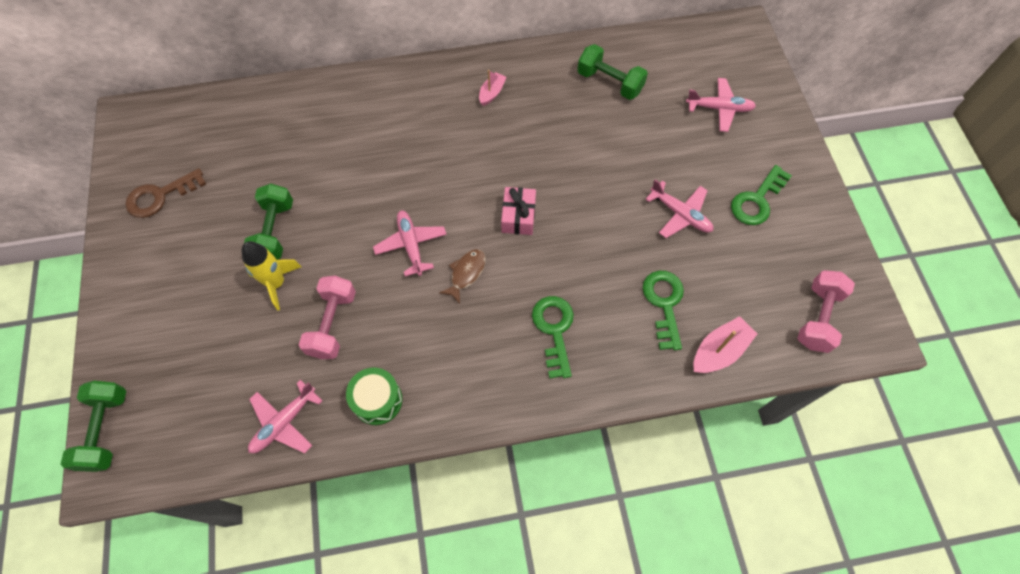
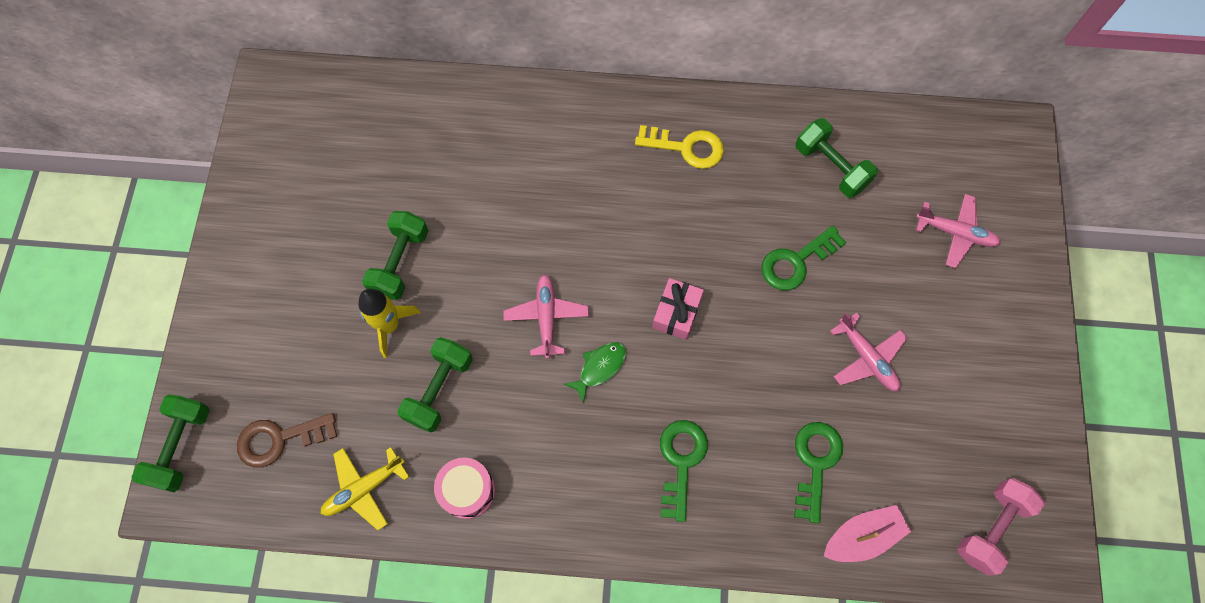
camera: 15 degrees right, 5 degrees up
(160, 196) = (286, 188): brown key -> brown key (279, 439)
(284, 422) = (364, 488): pink plane -> yellow plane
(332, 324) = (439, 389): pink dumbbell -> green dumbbell
(377, 400) = (467, 490): green drum -> pink drum
(466, 273) = (600, 368): brown fish -> green fish
(492, 93) = (686, 147): pink boat -> yellow key
(757, 200) = (964, 363): green key -> green key (796, 262)

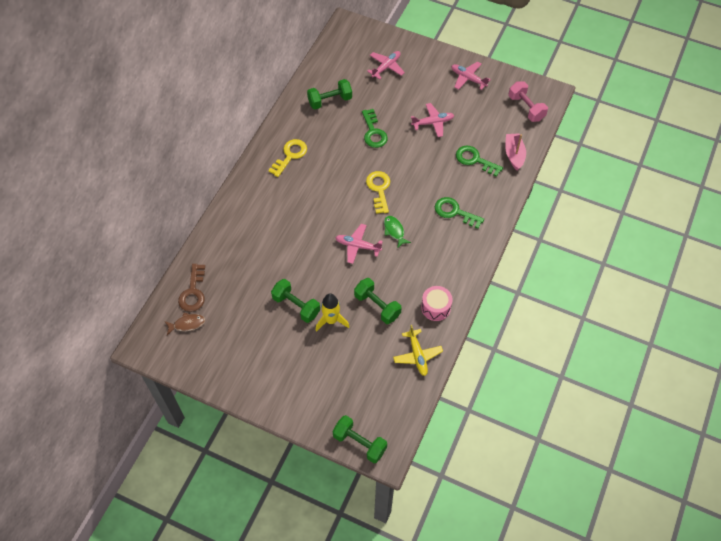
camera: 70 degrees left, 10 degrees down
(279, 439) = (374, 390): brown key -> brown key (193, 292)
(322, 122) = (187, 324): none -> brown fish
(676, 313) = (379, 189): pink gift -> yellow key
(1006, 390) = (468, 78): none -> pink plane

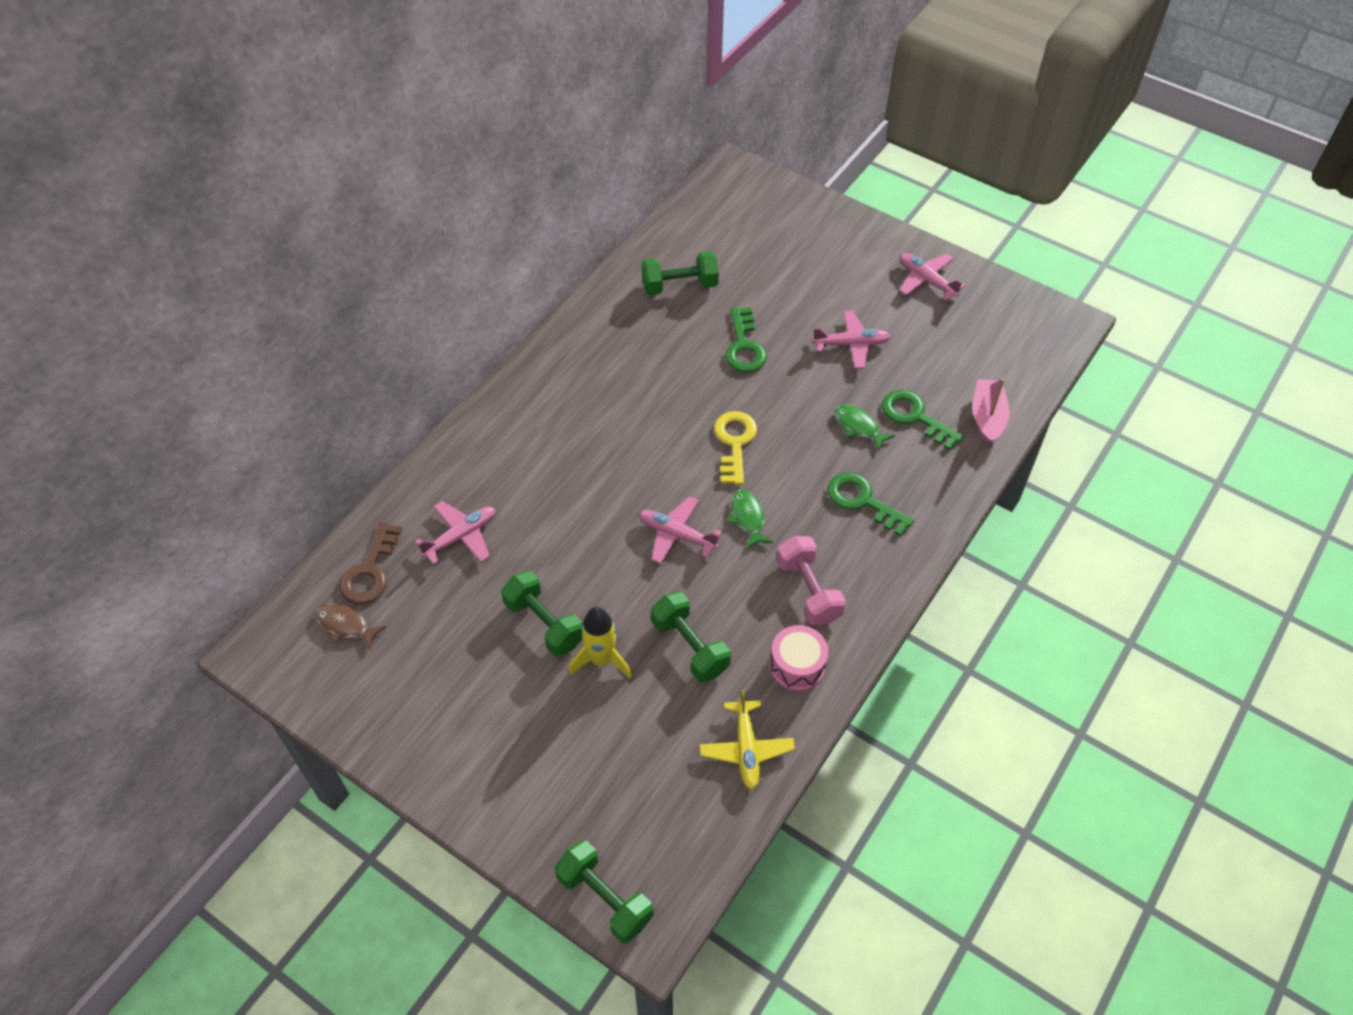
camera: 10 degrees right, 5 degrees down
(187, 324) = (345, 626): brown fish -> brown fish turned 150 degrees counterclockwise
(290, 156) = (592, 365): yellow key -> none
(386, 67) = (787, 244): pink plane -> pink plane (461, 536)
(445, 170) = (858, 427): none -> green fish
(526, 108) = (1021, 342): pink dumbbell -> pink dumbbell (808, 591)

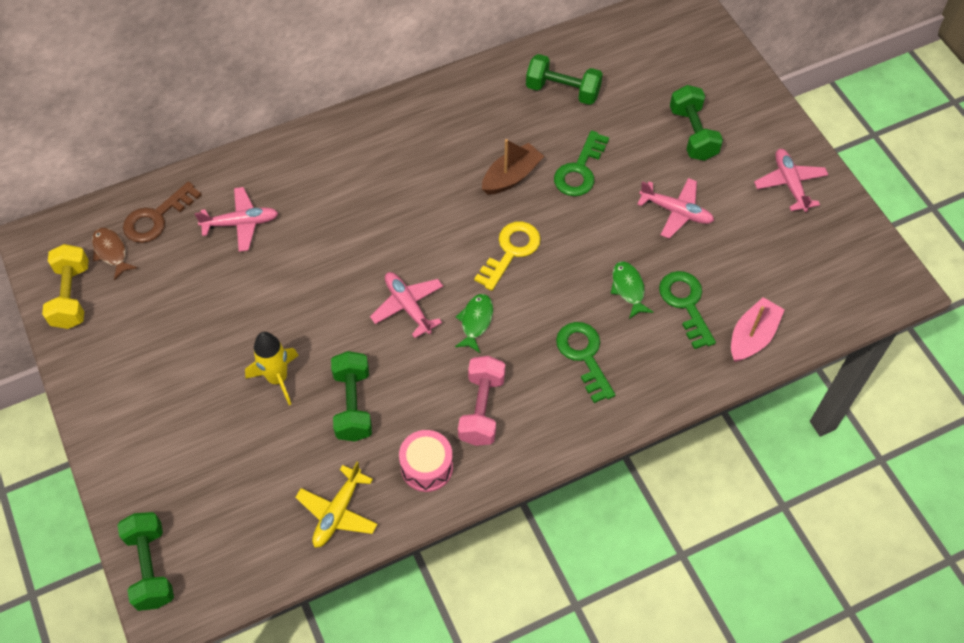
camera: 30 degrees right, 5 degrees up
(333, 687) = (71, 296): none -> yellow dumbbell
(544, 623) = (255, 326): green dumbbell -> green dumbbell (693, 134)
(688, 379) = (511, 176): none -> brown boat

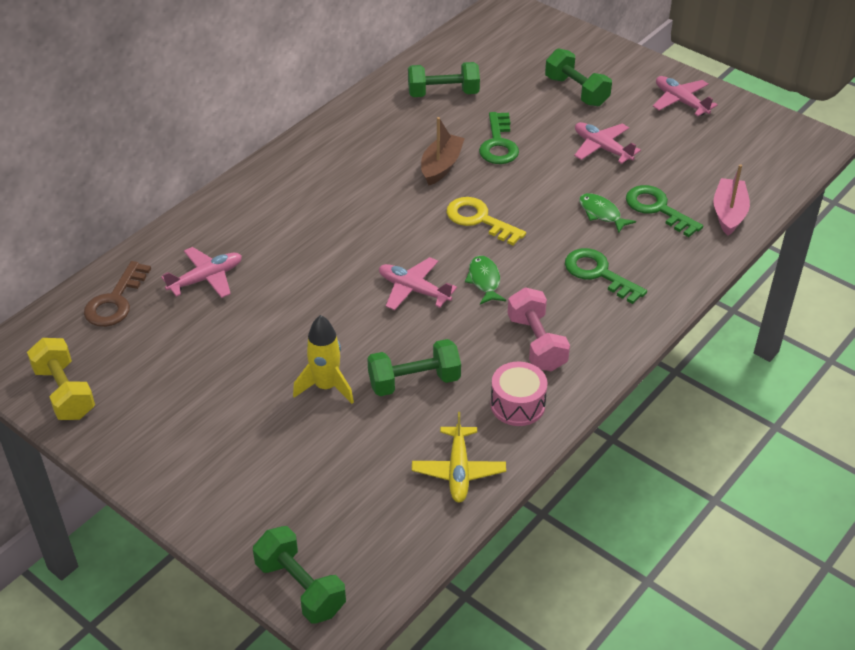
camera: 25 degrees left, 15 degrees down
(111, 252) = (85, 343): brown fish -> none
(353, 405) = (414, 382): green dumbbell -> green dumbbell turned 75 degrees counterclockwise
(511, 251) = (479, 220): yellow key -> yellow key turned 60 degrees counterclockwise
(676, 212) = (602, 148): pink plane -> pink plane turned 135 degrees counterclockwise

